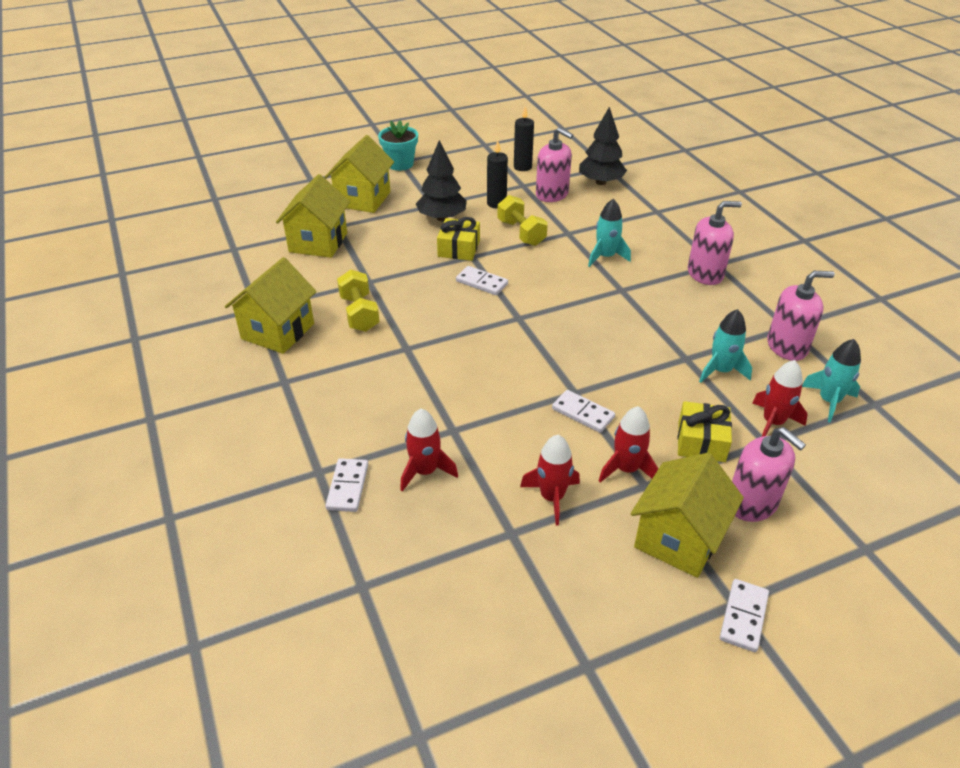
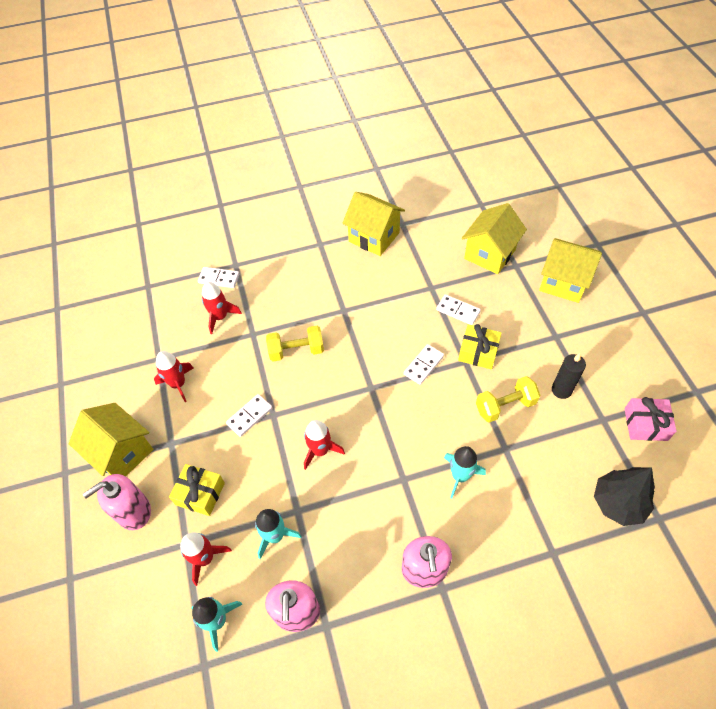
camera: 100 degrees right, 15 degrees up
(318, 242) = (490, 254): yellow house -> yellow house turned 75 degrees counterclockwise
(359, 313) = (389, 282): yellow dumbbell -> yellow dumbbell (296, 350)
(400, 164) = (637, 312): turquoise flower pot -> none
(442, 218) = (531, 342): black tree -> none
(522, 167) = (645, 424): black candle -> pink gift
(552, 194) = (584, 445): pink soap dispenser -> none
(626, 469) = (188, 434): red rocket -> red rocket (320, 450)
(743, 616) = (54, 475): white domino -> white domino (458, 311)

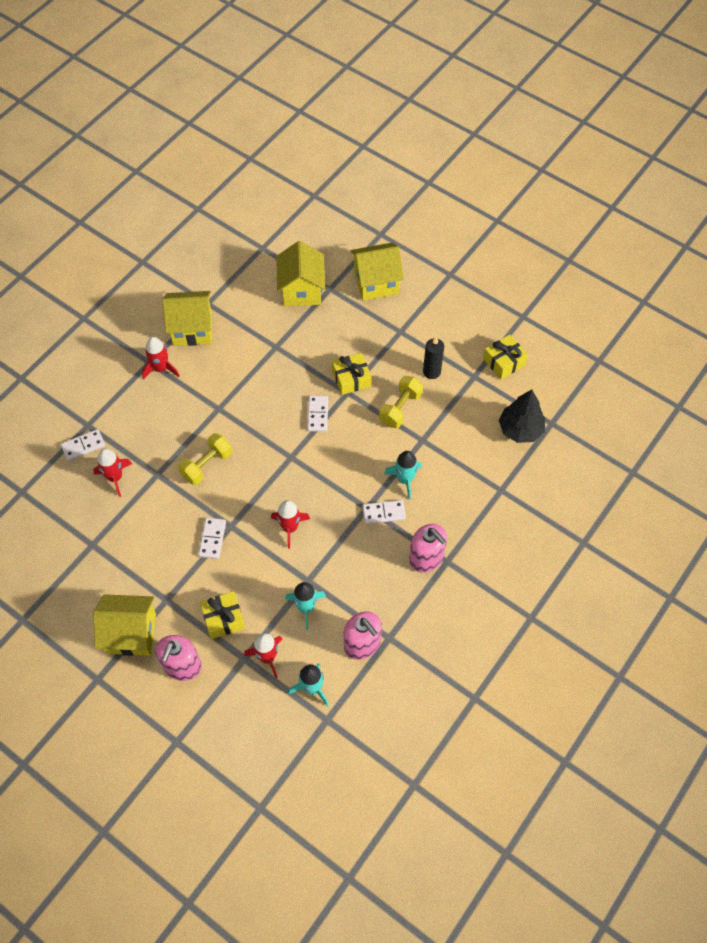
camera: 40 degrees left, 5 degrees up
(178, 384) = (129, 553): red rocket -> red rocket (161, 368)
(458, 311) = (311, 354): white domino -> white domino (383, 513)
(645, 424) = (504, 362): pink gift -> yellow gift

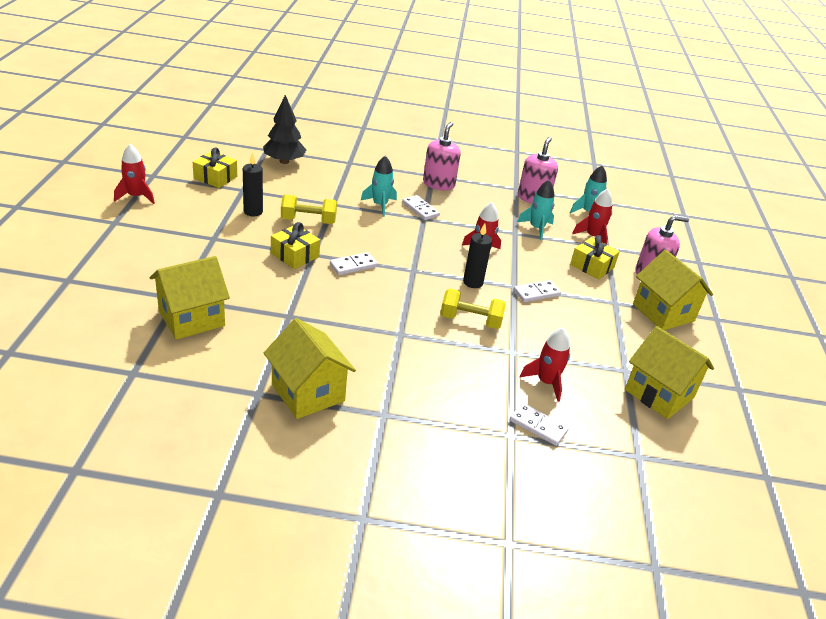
camera: 125 degrees left, 25 degrees down
(161, 368) = (385, 399): red rocket -> red rocket (136, 196)
(252, 495) = (473, 282): none -> black candle
(376, 283) = (151, 267): yellow house -> yellow house (659, 394)

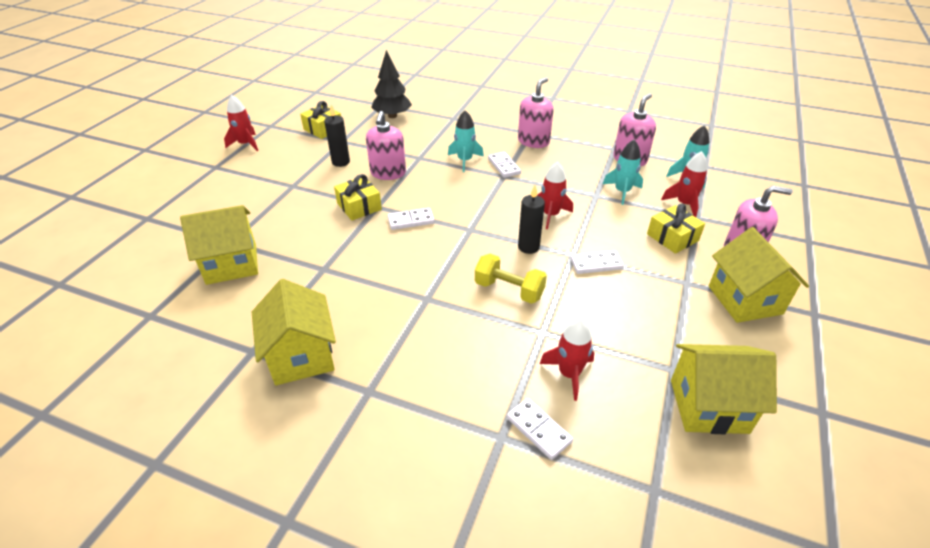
camera: 20 degrees right, 5 degrees up
(308, 221) = (388, 173): yellow dumbbell -> pink soap dispenser
(659, 394) = (708, 406): yellow house -> yellow house turned 60 degrees counterclockwise

